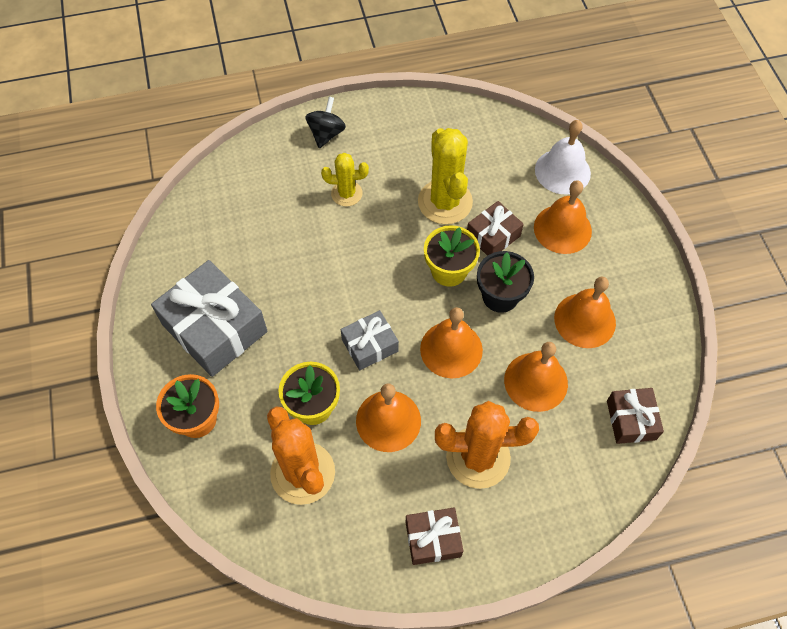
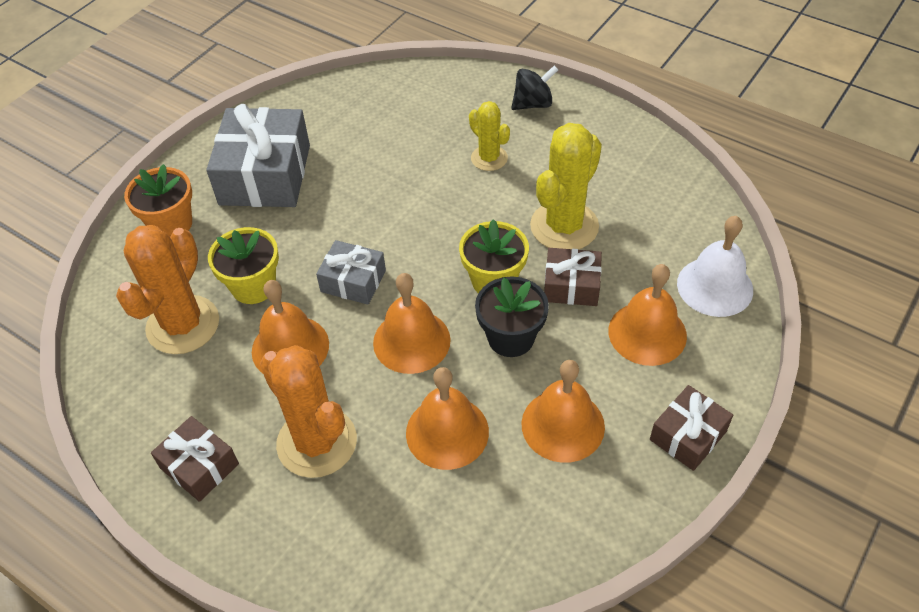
camera: 50 degrees right, 10 degrees down
(631, 420) = (489, 548): brown gift -> brown gift (688, 435)

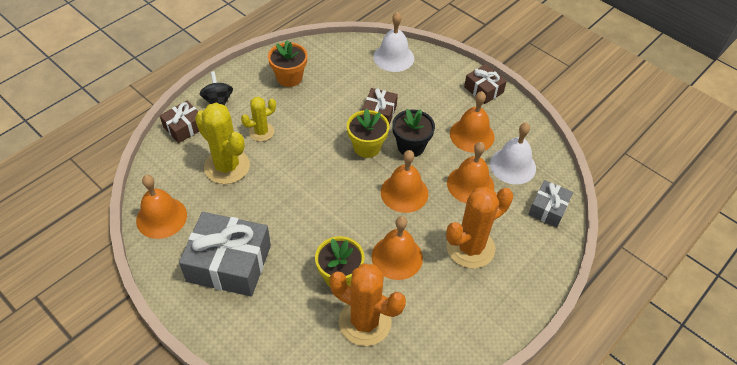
camera: 85 degrees left, 0 degrees up
(171, 224) = (261, 330): orange flower pot -> orange flower pot (289, 77)
(199, 466) = (480, 312): brown gift -> brown gift (184, 127)
(353, 281) = (349, 217): grey gift -> grey gift (548, 209)
(506, 497) = (512, 166): none -> white bell
(564, 226) = (333, 107): yellow cactus -> yellow cactus (227, 166)
(647, 333) = (419, 90): orange bell -> orange bell (161, 217)

